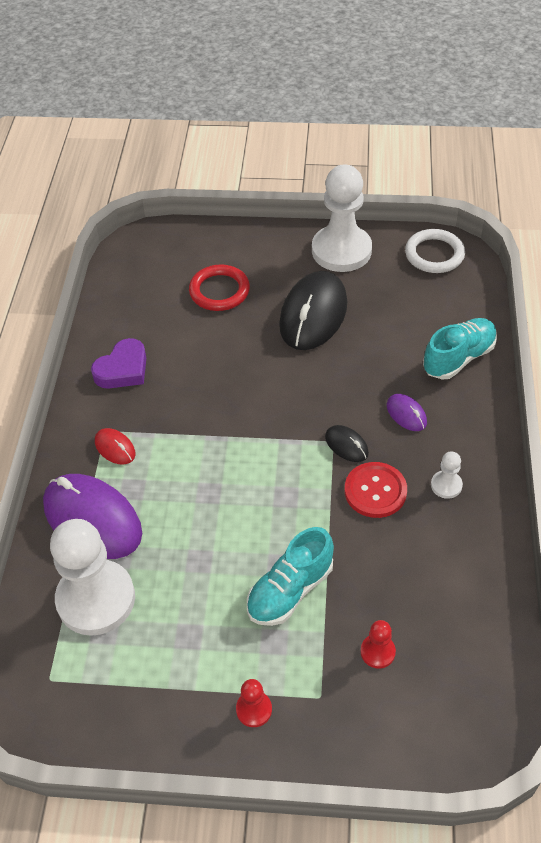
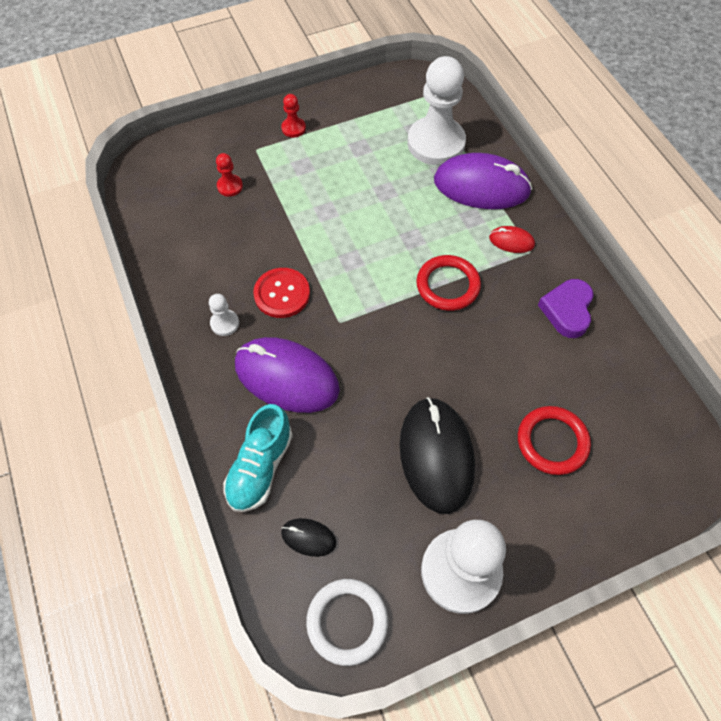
camera: 150 degrees right, 10 degrees up
(209, 432) = (448, 285): none -> red ring
(290, 590) = (309, 198): turquoise shoe -> none
(346, 445) = (325, 323): black mouse -> black mouse (308, 537)
(406, 414) = (286, 377): purple mouse -> purple mouse, size x2.21

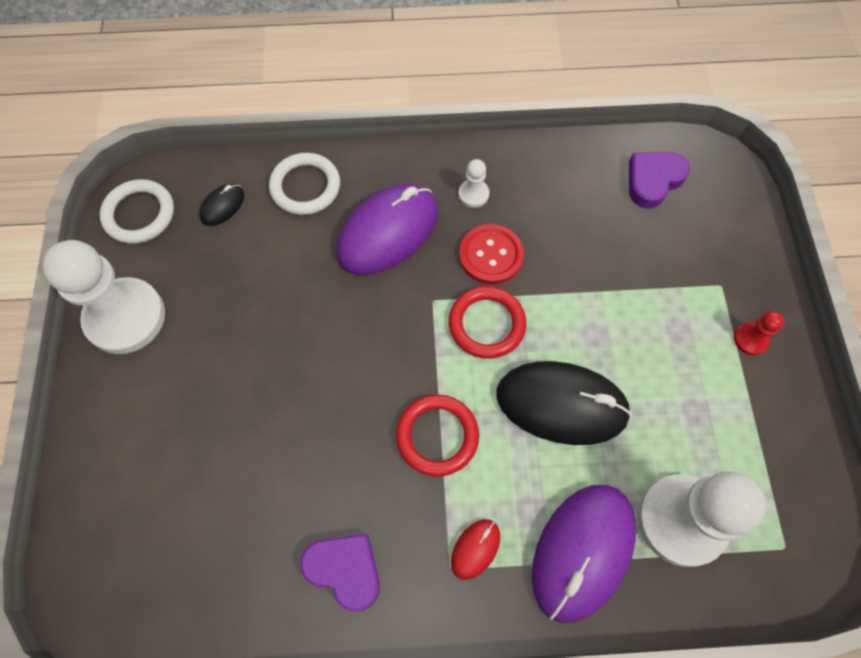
camera: 110 degrees right, 5 degrees up
(172, 203) = (653, 181): none -> purple heart
(230, 186) = (664, 242): red pawn -> none
(260, 467) = (305, 187): turquoise shoe -> white ring
(436, 455) = (241, 339): black mouse -> black mouse (561, 404)
(552, 442) = (196, 463): red ring -> red ring (486, 324)

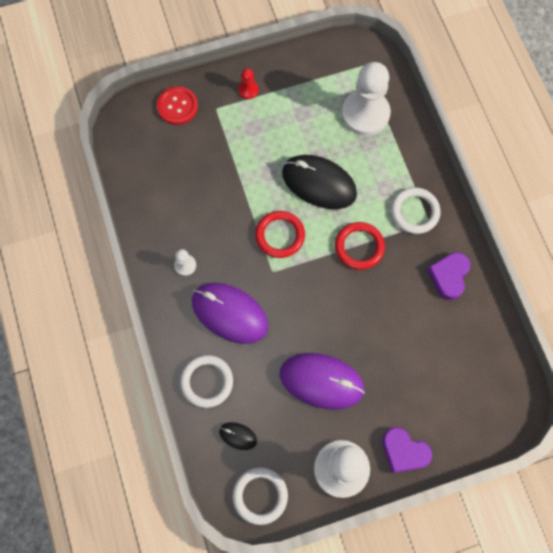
camera: 105 degrees left, 5 degrees up
(475, 549) = (414, 212): red mouse -> white ring
(491, 255) = (230, 244): red button -> red button (177, 106)
(561, 404) = (319, 183): black mouse -> black mouse turned 60 degrees counterclockwise
(582, 551) = (398, 159): purple mouse -> purple mouse (321, 381)
(653, 181) = (147, 155): purple heart -> purple heart (404, 451)

